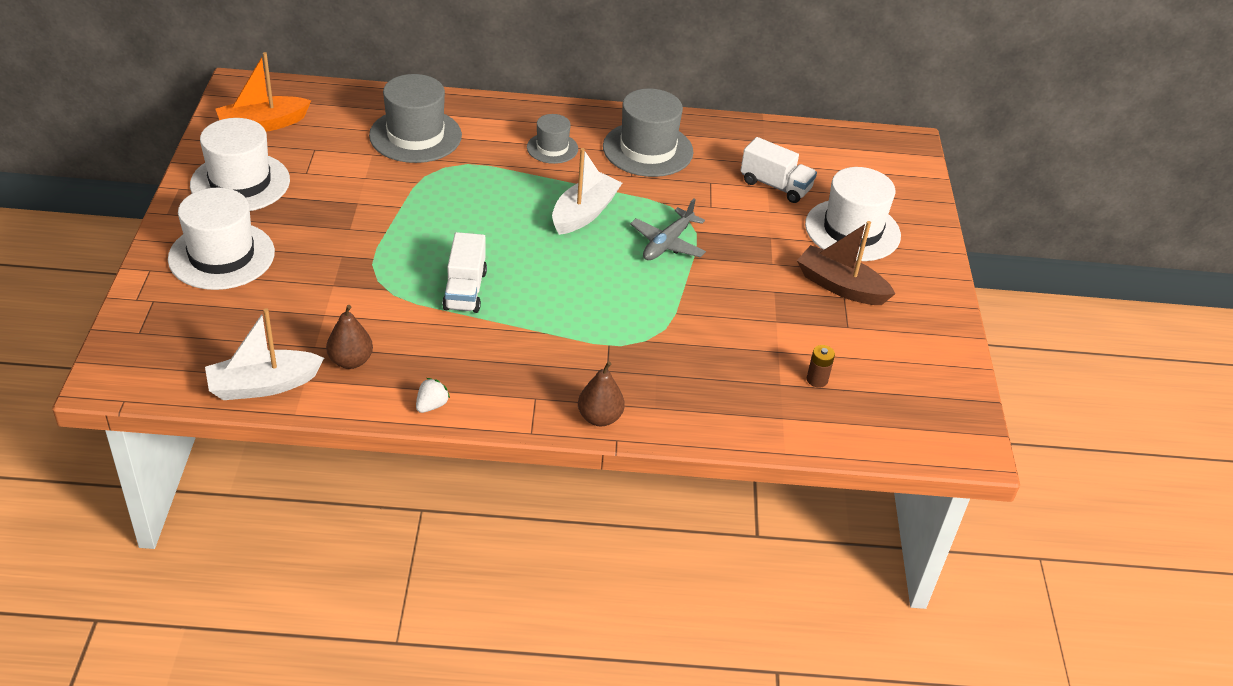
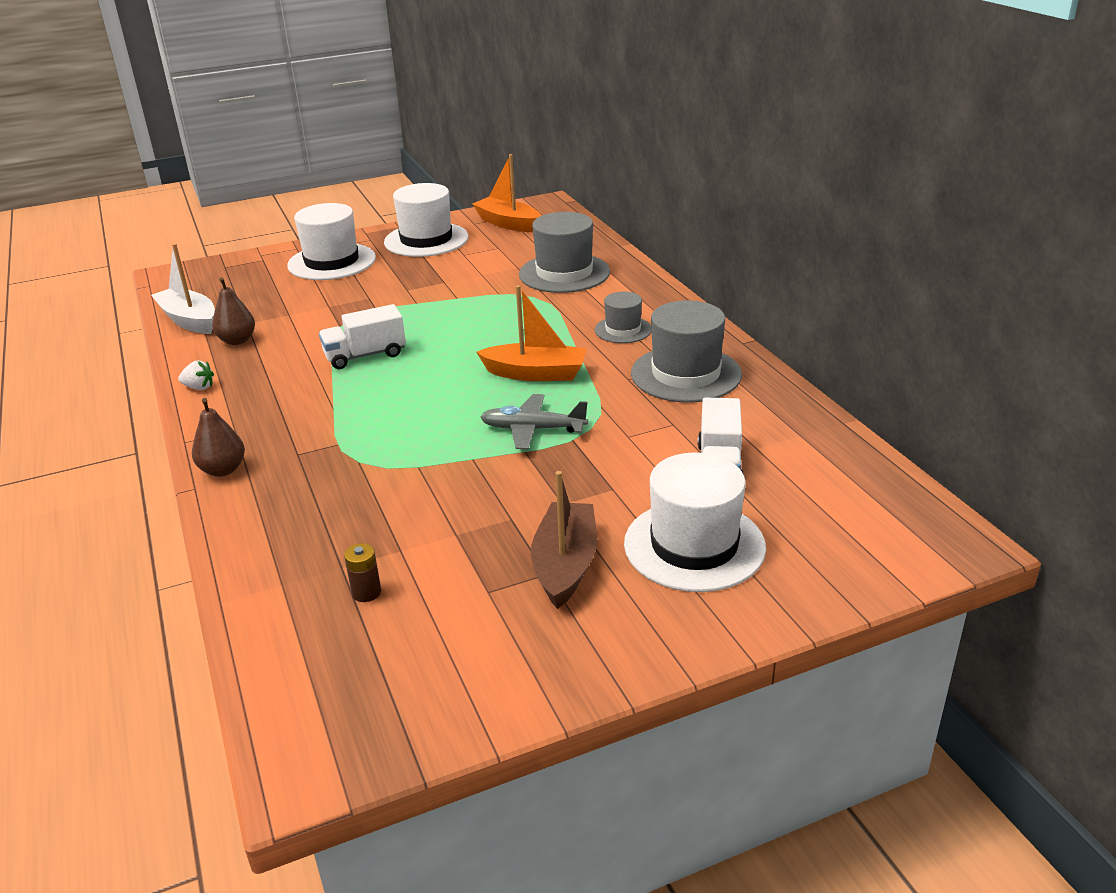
camera: 70 degrees right, 10 degrees down
(584, 213) = (536, 373): white boat -> orange boat

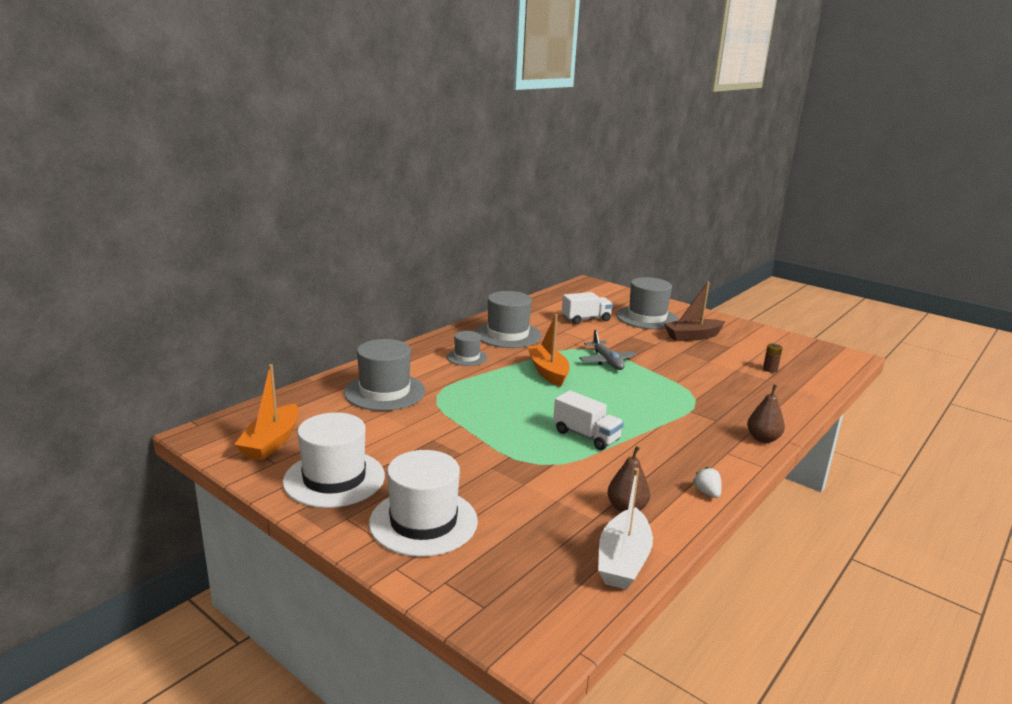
camera: 120 degrees left, 10 degrees down
(694, 545) = (647, 318): white hat -> grey hat

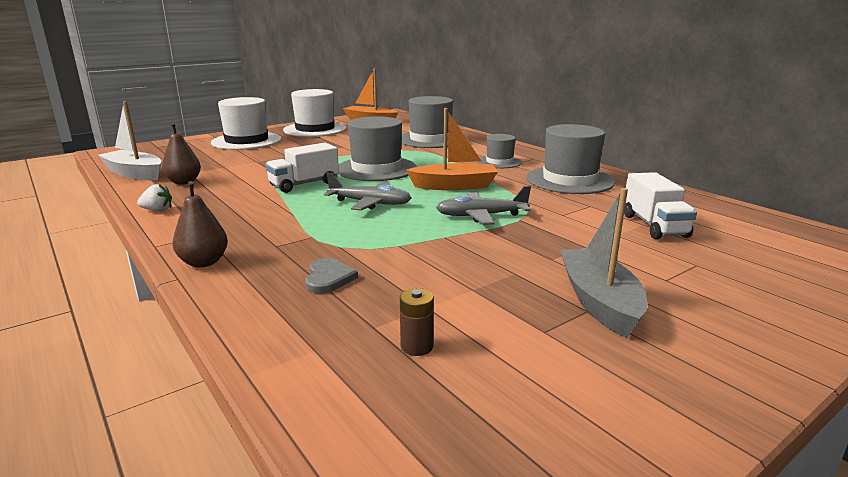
camera: 105 degrees right, 0 degrees up
(612, 399) = (370, 203): none -> grey plane
(647, 318) = (696, 276): grey hat -> grey hat (376, 169)
(693, 336) = (599, 302): brown boat -> grey boat
(737, 396) = (328, 278): none -> grey heart

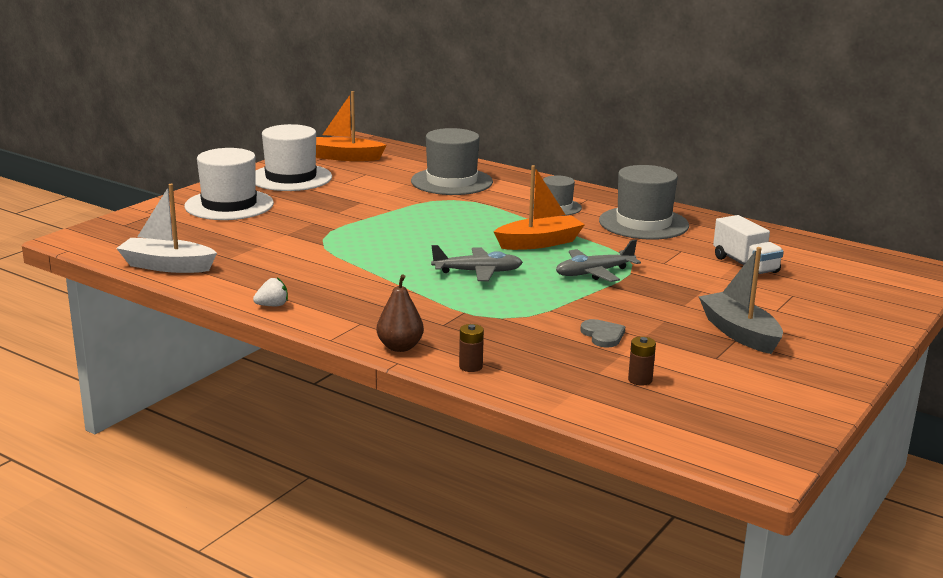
camera: 20 degrees left, 0 degrees up
(184, 182) = (245, 270): brown pear -> none
(242, 295) = (470, 366): none -> brown battery
(304, 184) = (383, 258): white truck -> none
(328, 278) = (523, 345): grey heart -> grey heart (603, 335)
(376, 169) = (436, 230): grey hat -> none

